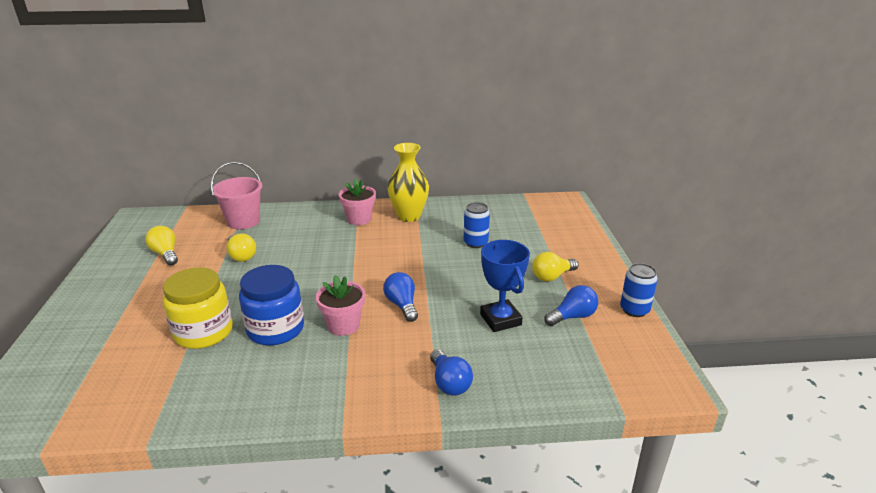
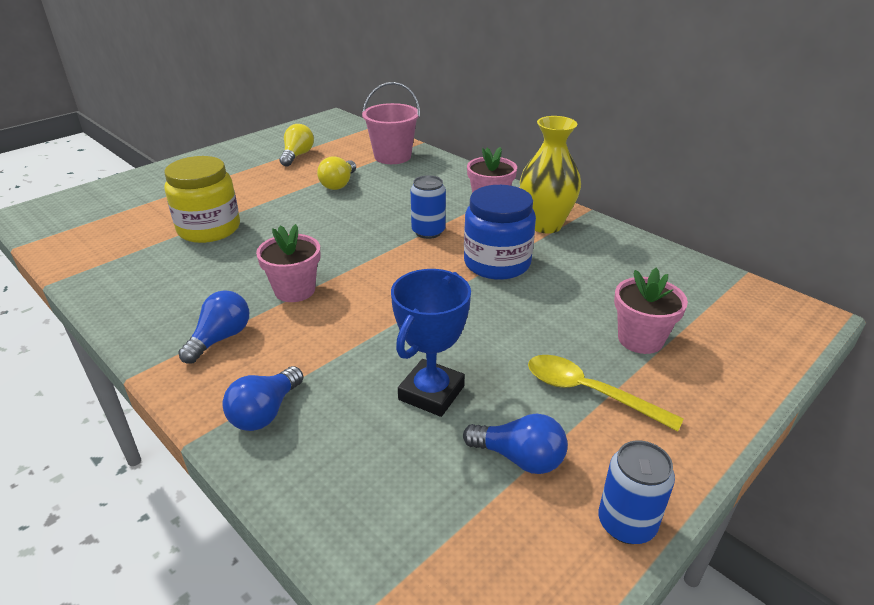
camera: 50 degrees right, 5 degrees up
(275, 329) = (249, 258): blue jar -> blue jar (497, 263)
(402, 305) = (372, 307): blue light bulb -> blue light bulb (221, 338)
(475, 243) = (566, 293): blue can -> blue can (428, 232)
(534, 244) = (640, 339): none -> pink flower pot
(552, 276) = (588, 392): yellow light bulb -> yellow spoon

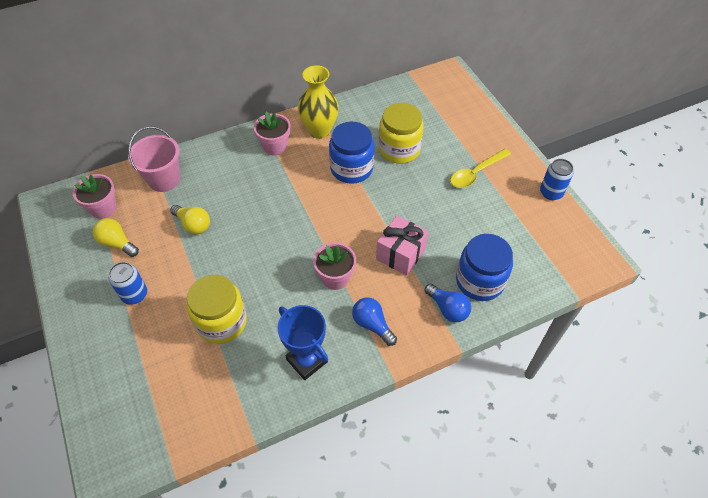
camera: 70 degrees left, 20 degrees up
(336, 443) = (479, 281): none -> blue jar
(359, 339) = (400, 254): none -> pink gift
(428, 232) = (297, 190): blue can -> blue can (134, 294)
(431, 393) = (456, 233): blue trophy -> blue trophy (307, 360)
(519, 458) = (508, 213): blue light bulb -> none
(570, 296) = (399, 149): none -> yellow jar
(640, 339) = (445, 138): pink flower pot -> pink flower pot (103, 208)

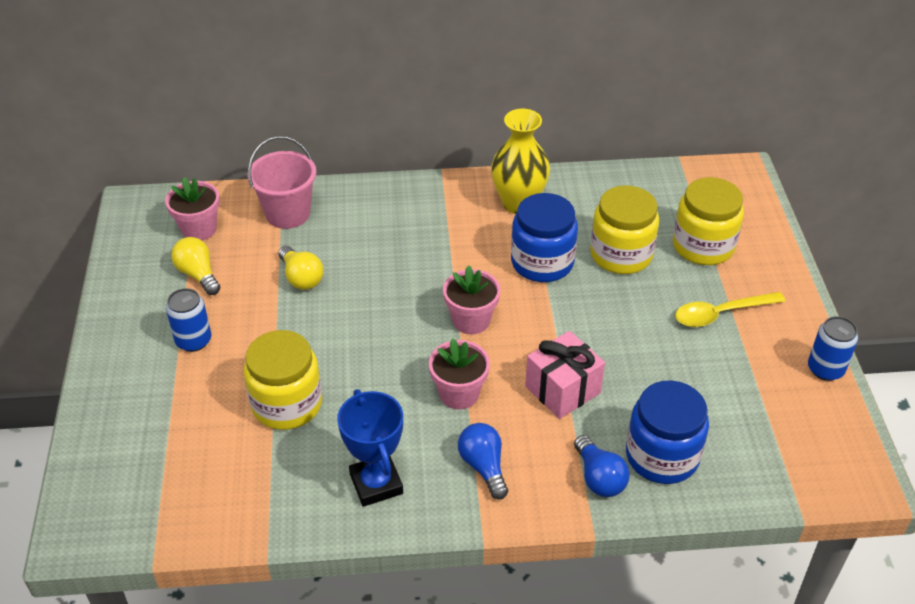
camera: 20 degrees right, 10 degrees down
(275, 146) = (449, 209): pink flower pot -> pink flower pot (471, 320)
(447, 130) = (703, 246): none -> yellow jar

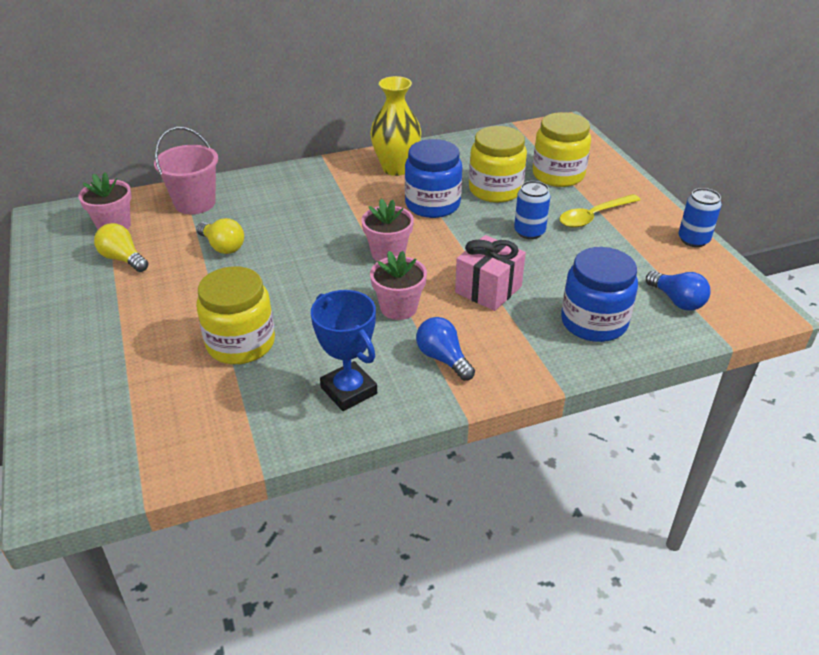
camera: 15 degrees left, 5 degrees down
(193, 341) = (133, 309): blue can -> blue can (529, 232)
(599, 478) = (548, 348): blue light bulb -> blue light bulb (677, 301)

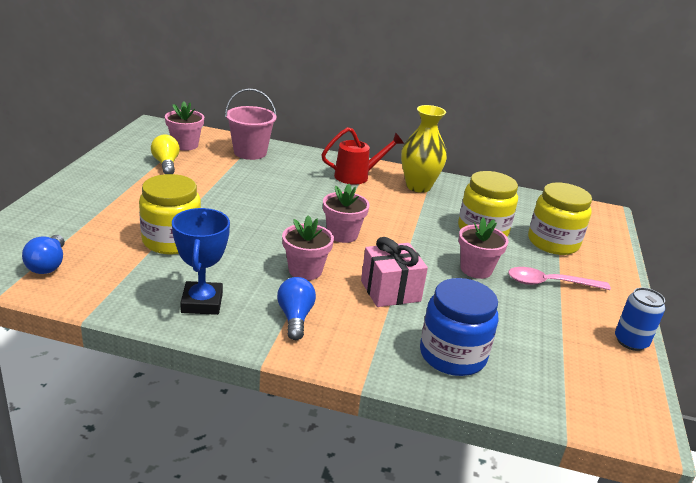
camera: 30 degrees right, 10 degrees down
(223, 246) = (234, 183): yellow light bulb -> none
(330, 182) = (357, 176): none -> red watering can
(432, 204) = (417, 219): blue jar -> none
(529, 232) = (476, 269): blue can -> pink flower pot
(593, 216) = (549, 283): yellow spoon -> pink spoon
(677, 301) = (554, 378): blue light bulb -> blue light bulb (48, 265)

